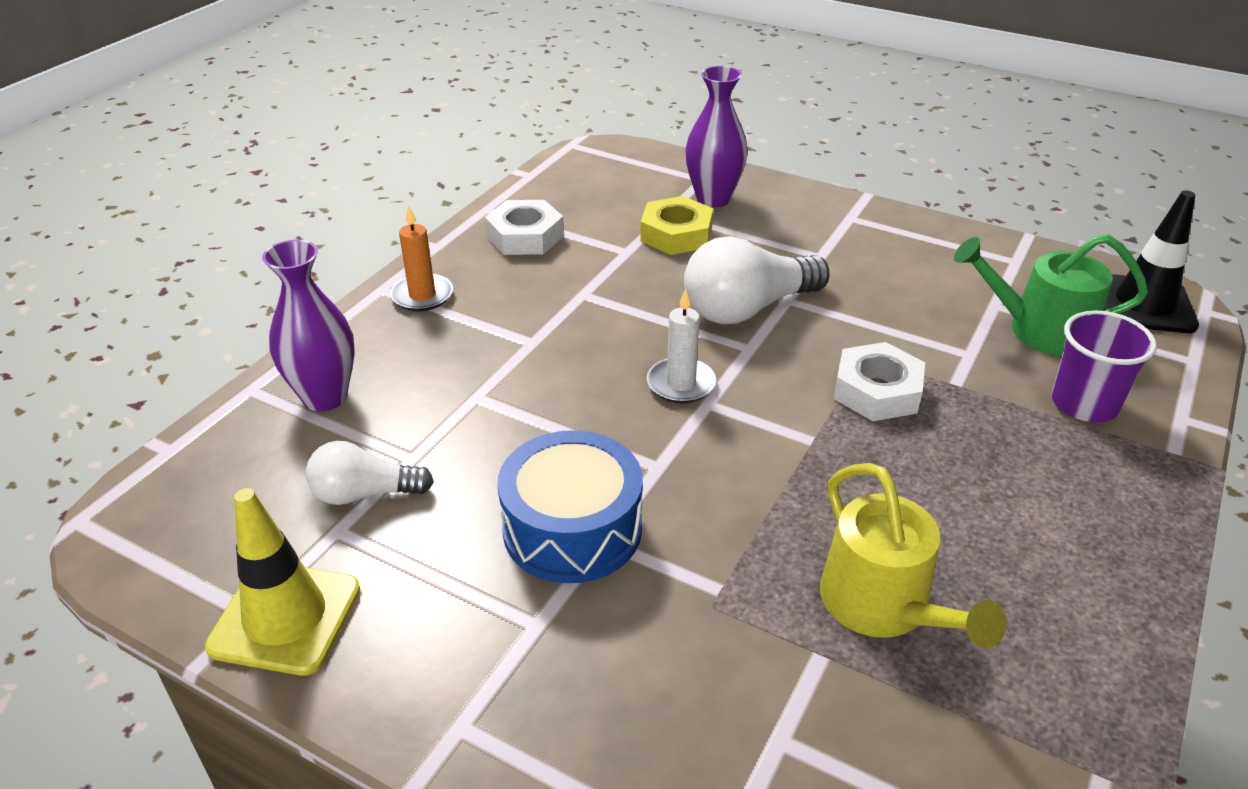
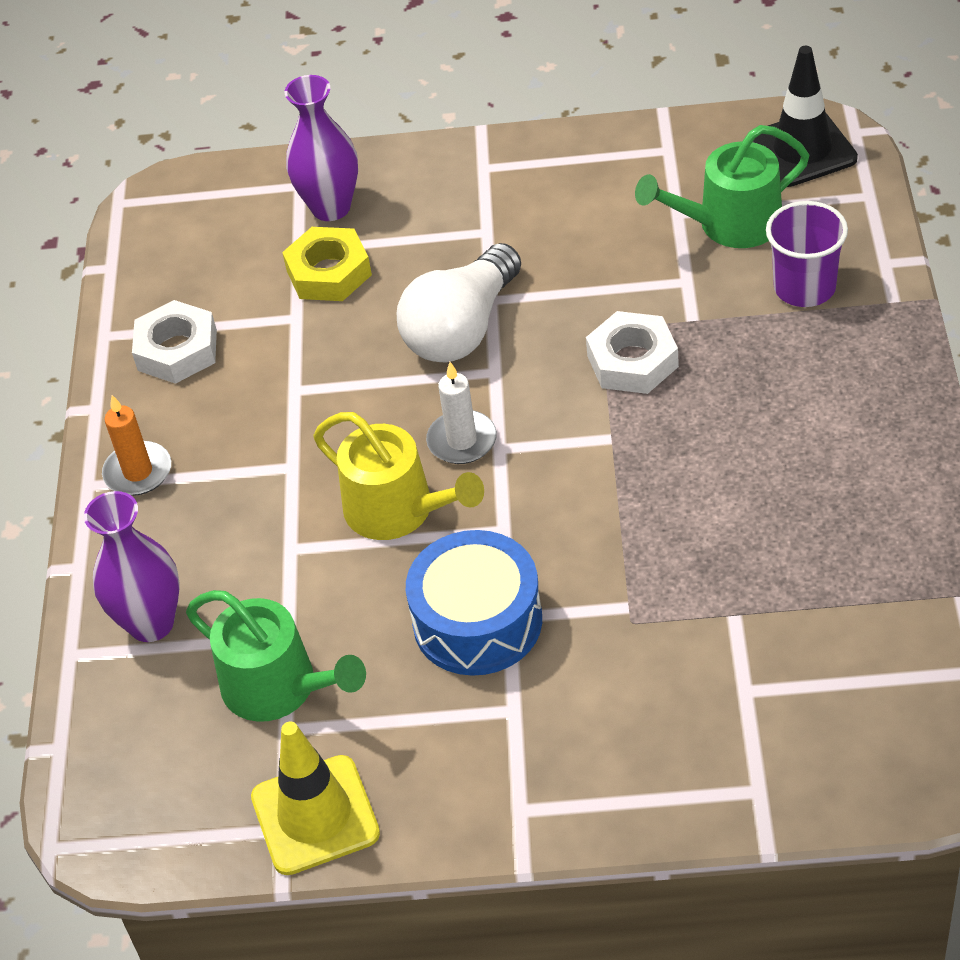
camera: 25 degrees left, 10 degrees up
(364, 493) = (278, 687): white light bulb -> green watering can
(882, 605) = (753, 553): yellow watering can -> yellow watering can (398, 510)

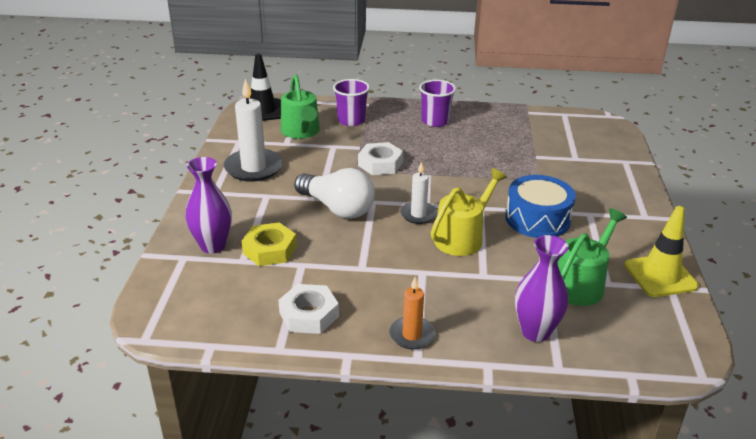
camera: 90 degrees left, 15 degrees down
(573, 193) = (253, 168): none -> white candle
(849, 424) = (435, 121): none -> purple cup

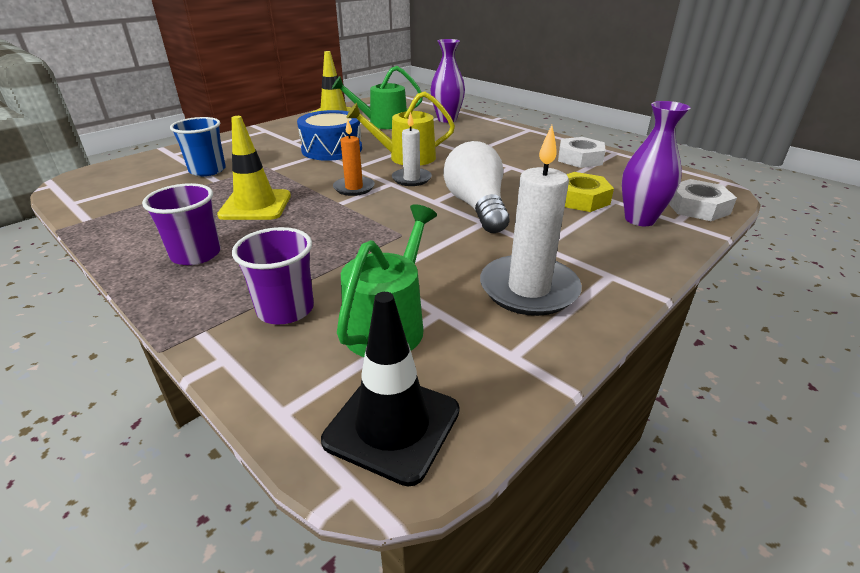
camera: 140 degrees left, 0 degrees up
(380, 164) = (365, 230): white nut -> white nut (697, 207)
(412, 335) = (520, 135): orange candle -> orange candle (354, 188)
(470, 152) = (255, 205): none -> yellow traffic cone
(563, 160) = (207, 170): none -> blue cup

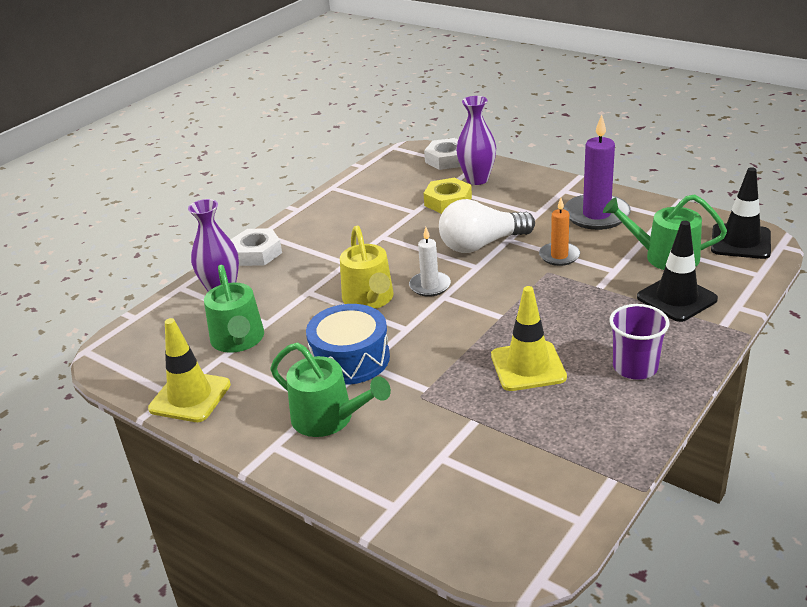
camera: 95 degrees left, 0 degrees up
(207, 170) = (446, 441): blue cup -> none
(274, 142) = (328, 418): none -> green watering can
(285, 309) = (676, 298): purple cup -> black traffic cone
(354, 188) = (463, 315): orange candle -> orange candle (559, 256)
(528, 289) = (596, 215): white candle -> purple candle
(580, 158) = (353, 203): white nut -> white nut (257, 253)

